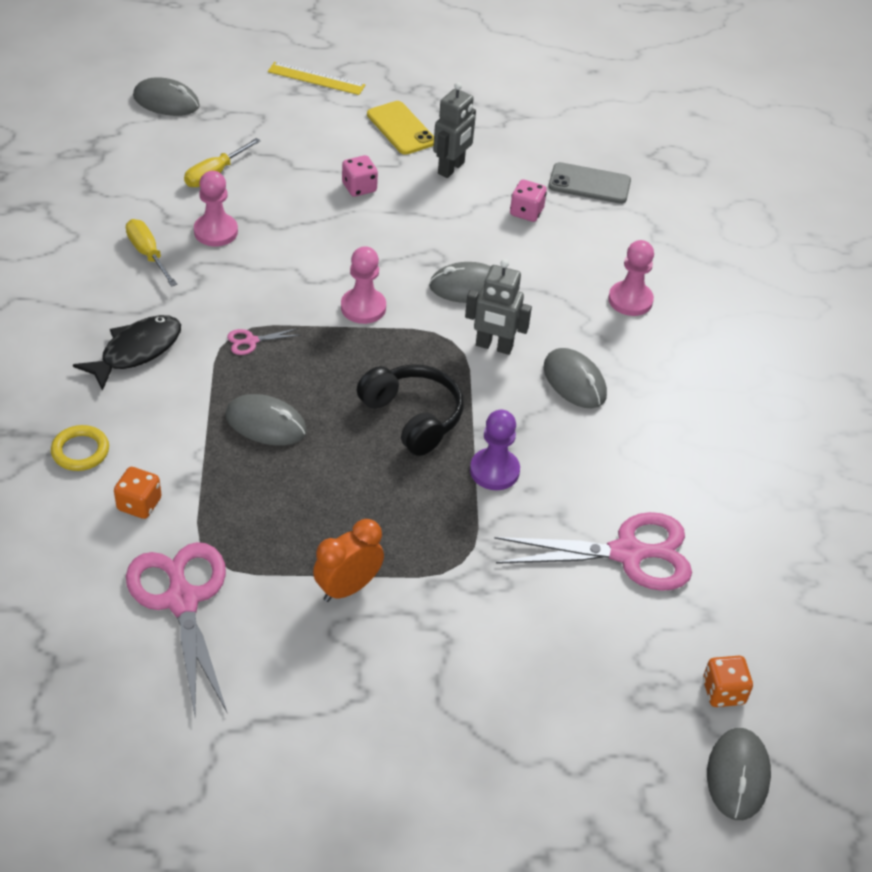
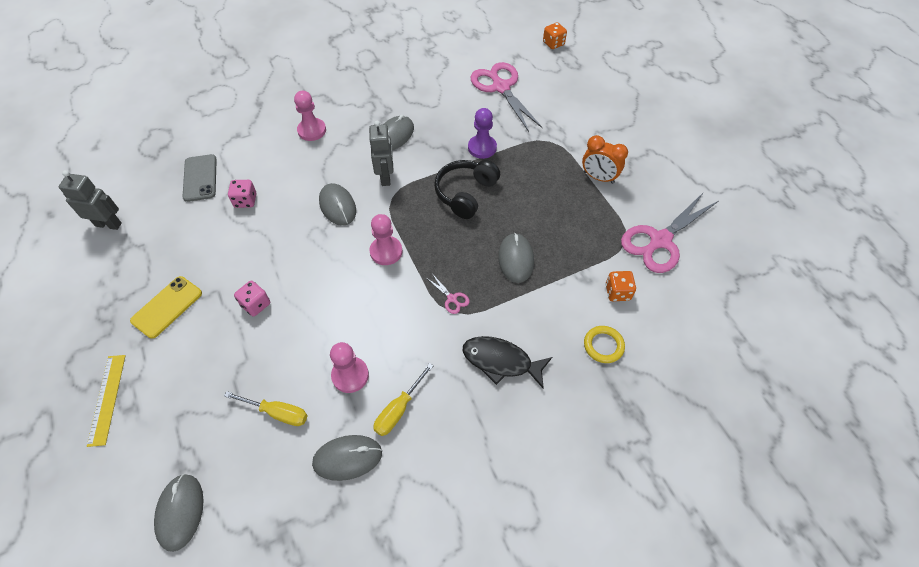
camera: 110 degrees left, 10 degrees up
(451, 168) = (210, 257): grey robot -> grey robot (108, 224)
(738, 775) = (589, 32): grey mouse -> grey mouse (347, 458)

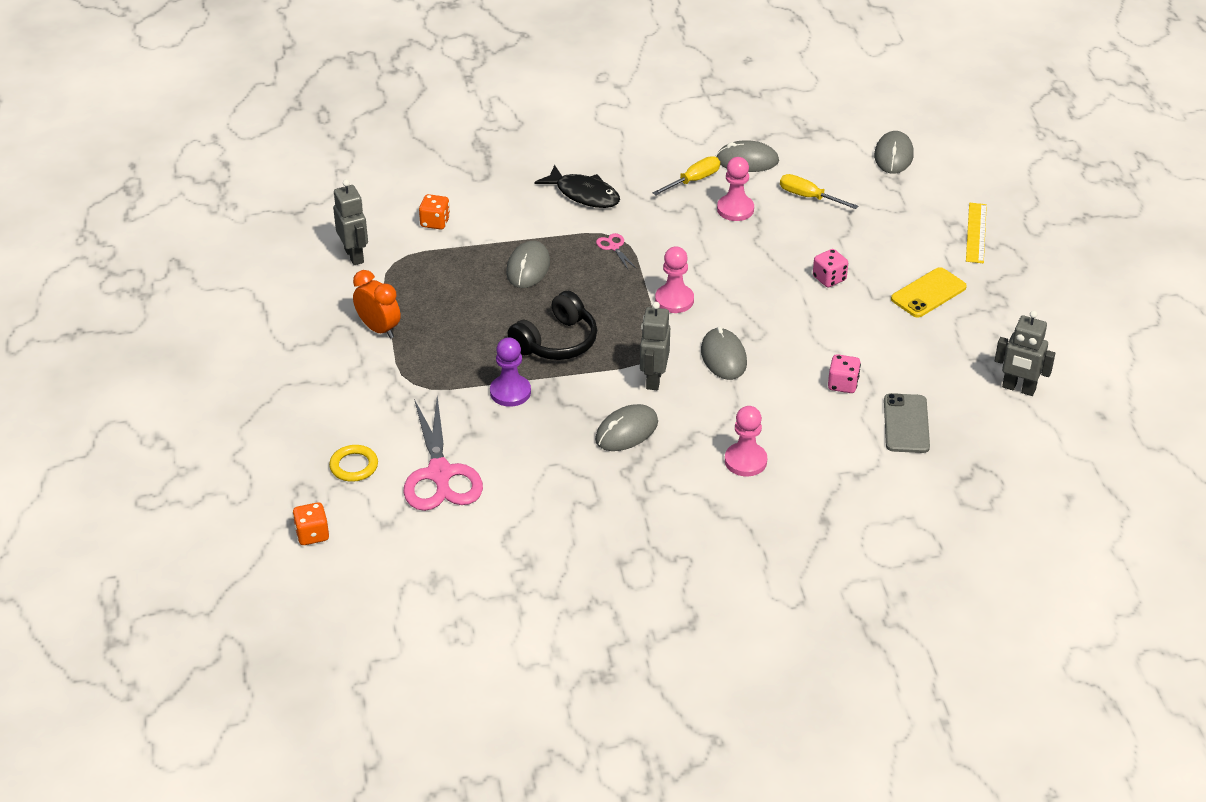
camera: 165 degrees left, 15 degrees down
(603, 345) = (477, 188): yellow ring -> yellow ring (354, 466)
(660, 240) = (354, 255): pink scissors -> grey robot

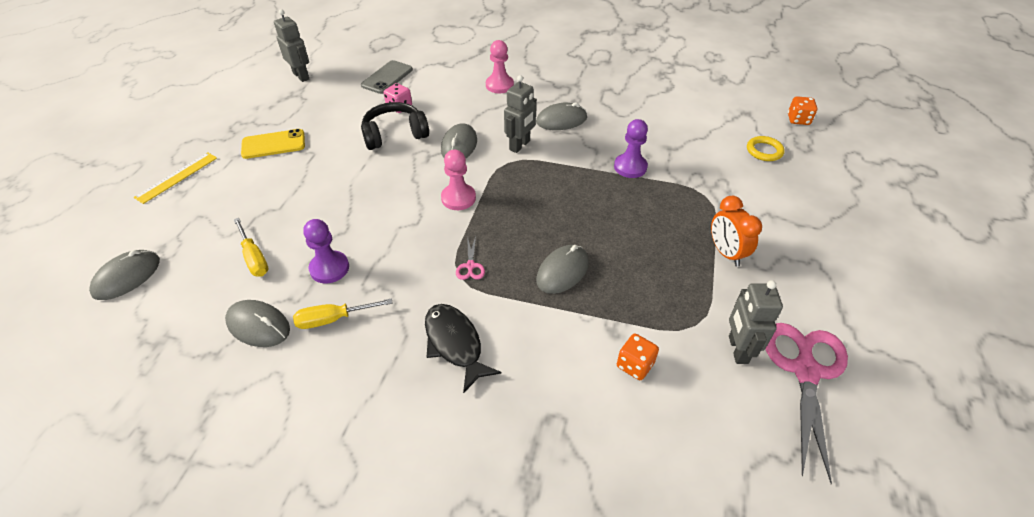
camera: 155 degrees left, 5 degrees up
(440, 474) = (702, 130): pink scissors -> pink scissors (805, 371)
(556, 342) = (575, 194): black headphones -> black headphones (395, 135)
(735, 209) = (329, 268): pink pawn -> purple pawn
(829, 278) = (326, 177): pink dice -> none

